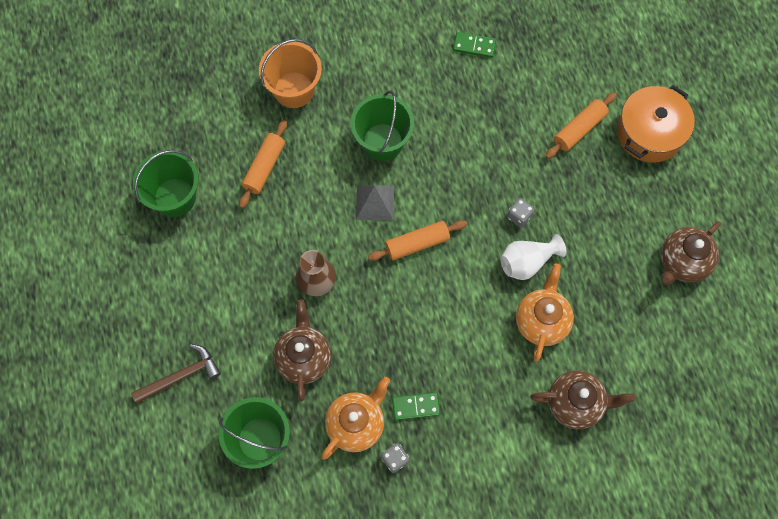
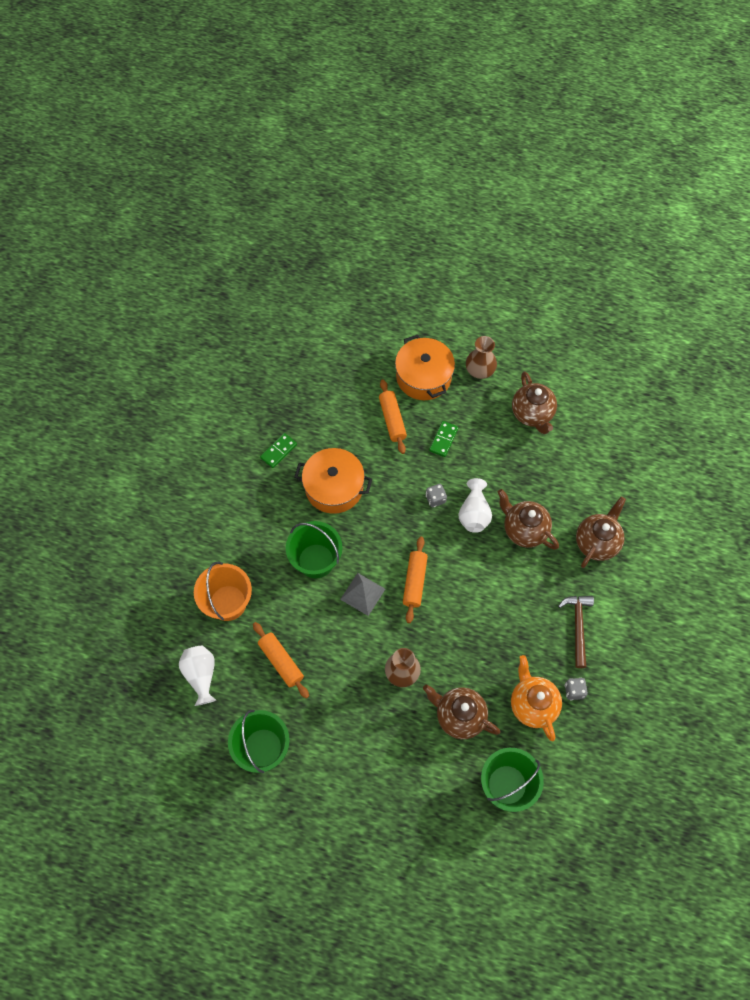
camera: 60 degrees left, 5 degrees down
(181, 376) = (421, 822): brown hammer -> brown hammer (577, 626)
(212, 107) = (201, 675): none -> white vase
(416, 406) = (541, 653): green domino -> green domino (443, 440)
(469, 116) = (334, 487): none -> orange pot
(541, 321) = (524, 530): orange teapot -> brown teapot
(697, 183) = (480, 370): none -> brown vase

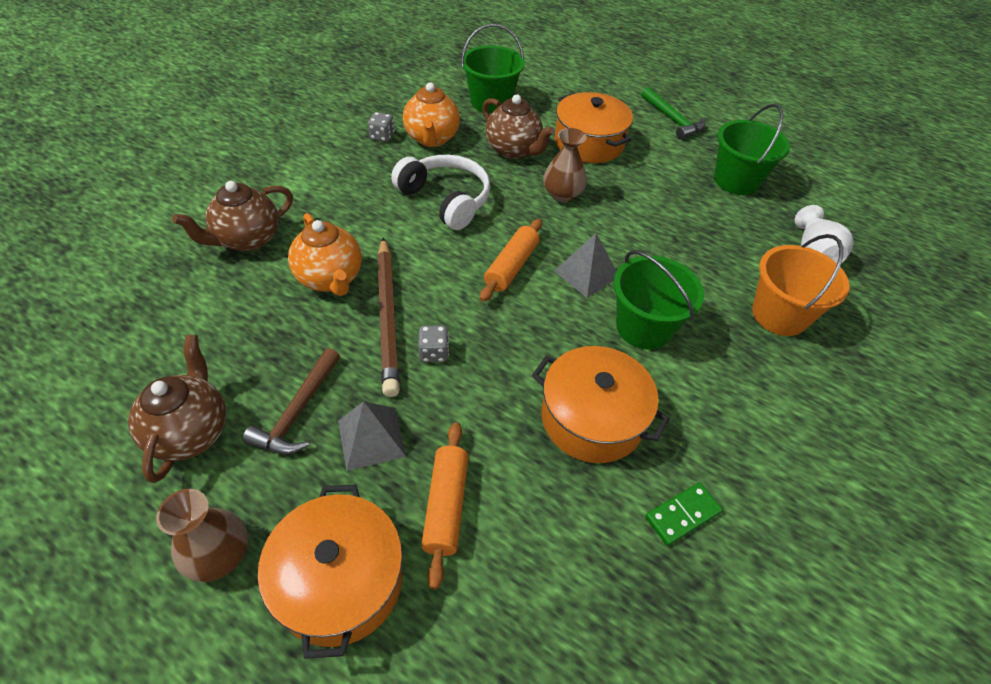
camera: 165 degrees left, 15 degrees down
(281, 662) = (708, 239): orange rolling pin -> none
(329, 827) = (672, 119): none -> green hammer
(399, 753) = (589, 143): none -> orange pot
(443, 440) = (371, 438): green domino -> grey pyramid
(474, 513) = (387, 317): white vase -> brown pencil
(487, 632) = (446, 199): none -> white headphones
(524, 530) = (330, 279): brown teapot -> orange teapot
(577, 626) = (338, 177): brown hammer -> brown hammer (298, 411)

